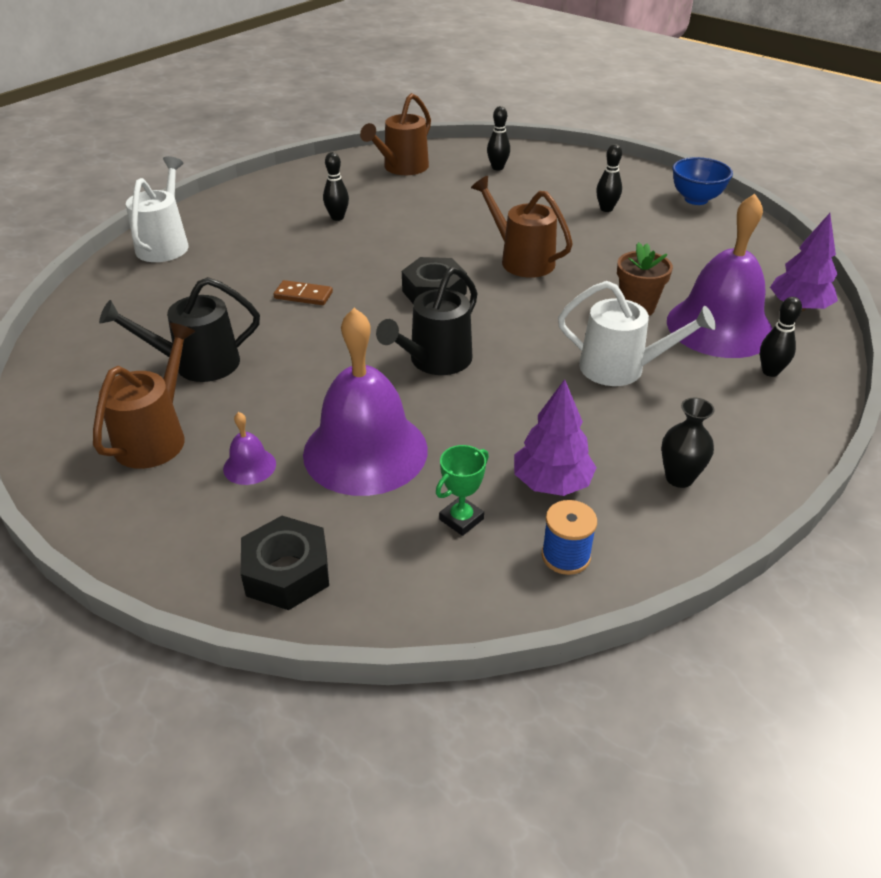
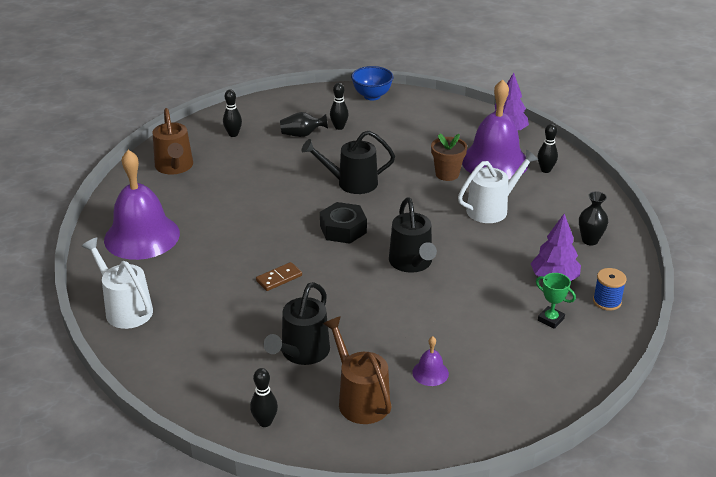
camera: 50 degrees left, 5 degrees down
(287, 572) = (531, 395): black nut -> none
(337, 217) = (201, 222): black bowling pin -> black bowling pin (265, 422)
(365, 451) = (463, 325): purple bell -> purple bell (142, 236)
(461, 519) = (551, 319): green trophy -> green trophy turned 45 degrees counterclockwise
(521, 260) = (351, 183): brown watering can -> black watering can
(558, 197) = (302, 135): none -> black vase

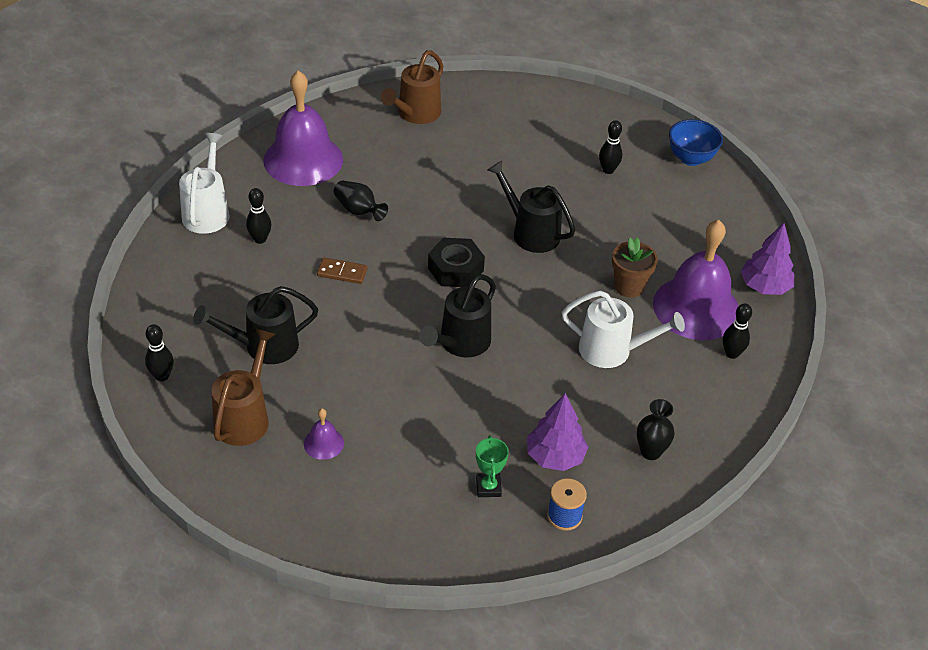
camera: 45 degrees right, 10 degrees up
(233, 134) = (507, 114): black bowling pin -> black bowling pin (260, 239)
(302, 135) = (564, 155): black vase -> black vase (358, 210)

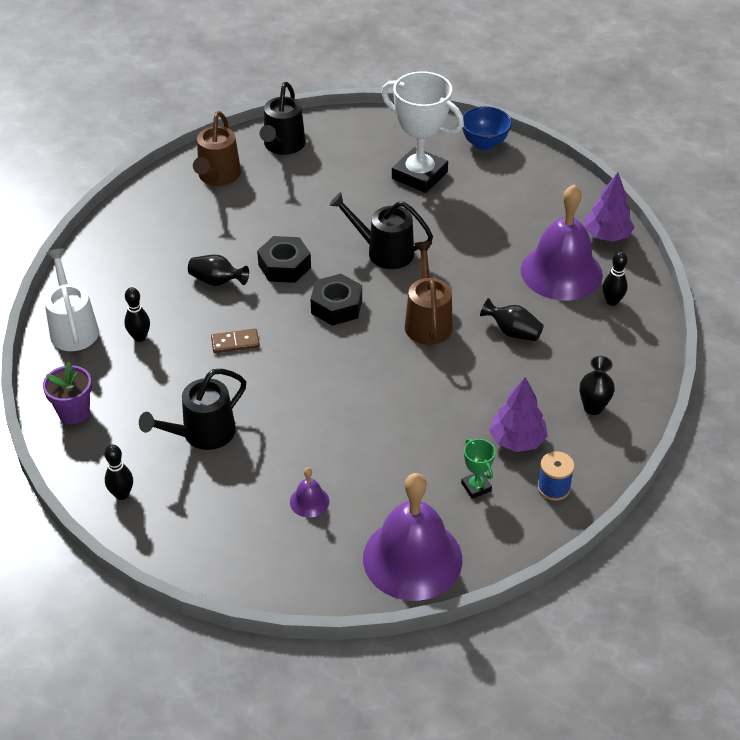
camera: 20 degrees left, 0 degrees up
(164, 287) = (74, 412): none -> purple flower pot
(244, 417) = (223, 504): brown watering can -> brown watering can (427, 321)
(303, 159) = (136, 250): purple bell -> purple bell (412, 558)
(428, 216) = (284, 266): none -> black nut
(460, 343) = (379, 370): black watering can -> black watering can (283, 146)
(608, 170) = (419, 175): black bowling pin -> white trophy
(612, 350) = (513, 332): white watering can -> black vase
(629, 287) = (495, 272): brown flower pot -> none

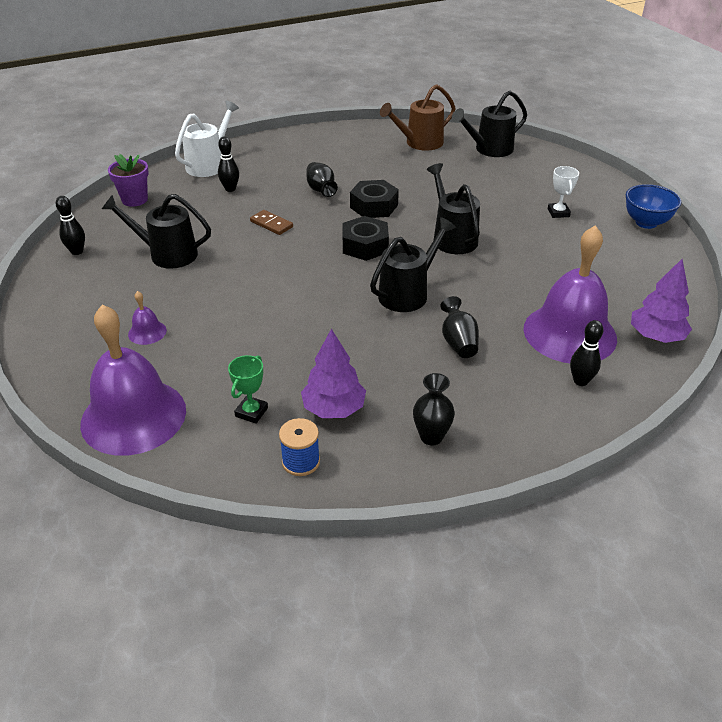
camera: 50 degrees right, 5 degrees down
(419, 175) = (558, 213): white trophy -> white trophy, size x0.44
(427, 321) = (408, 293): brown watering can -> black watering can

